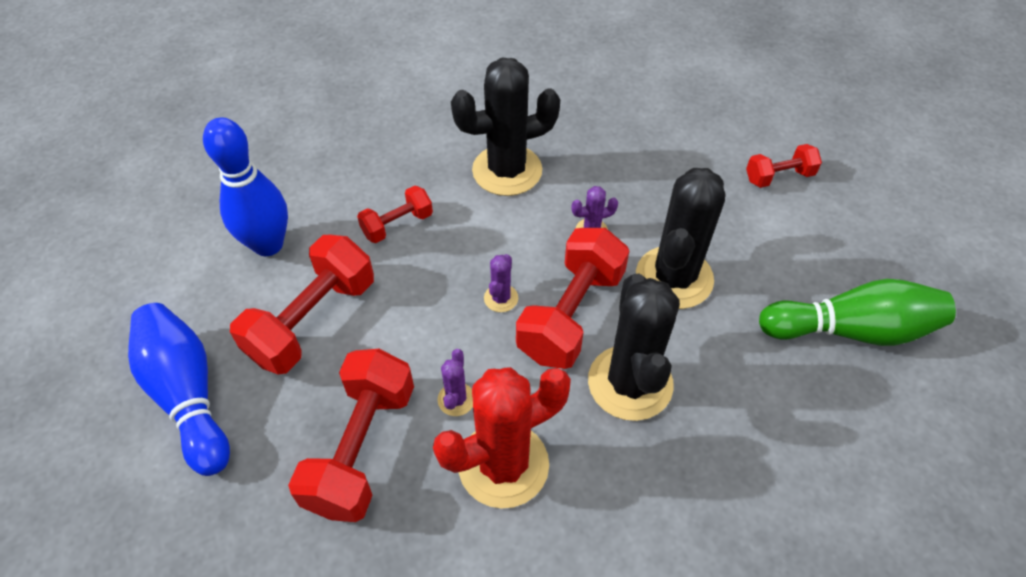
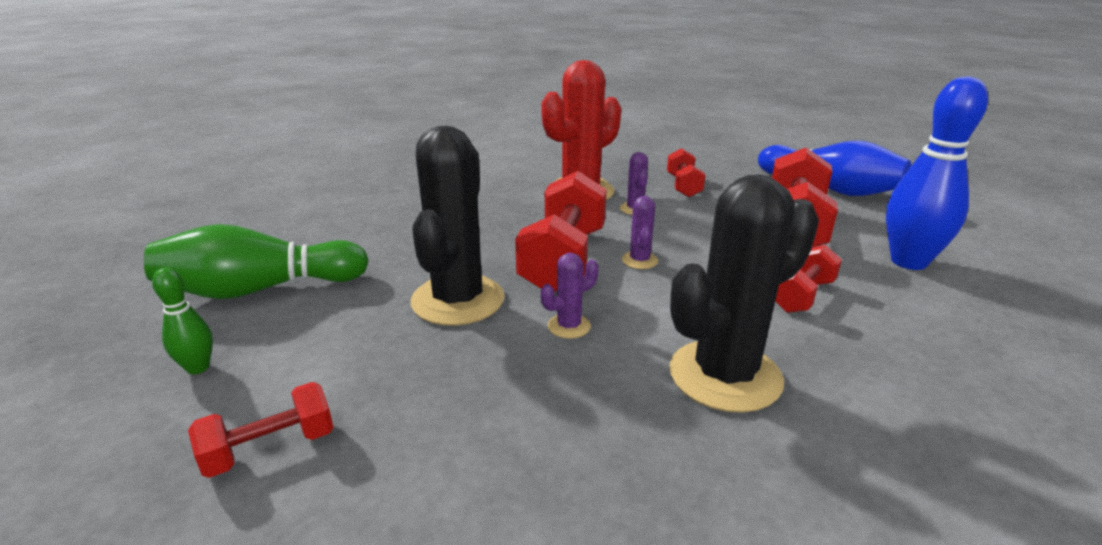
camera: 165 degrees right, 25 degrees down
(361, 448) = (683, 186): red dumbbell -> red dumbbell, size x0.54
(630, 383) = (495, 232): black cactus -> none
(854, 245) = (198, 367): none -> green bowling pin

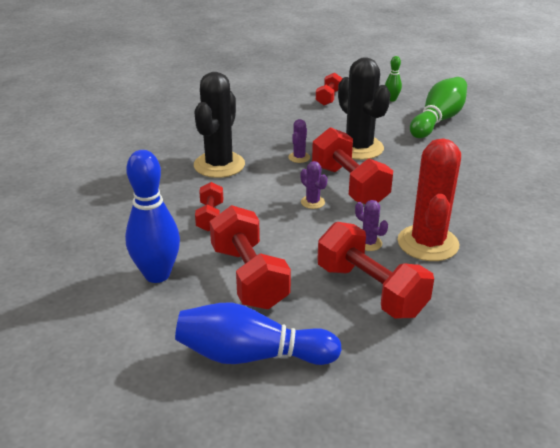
camera: 140 degrees right, 5 degrees up
(683, 186) = (370, 290): red dumbbell -> red dumbbell, size x1.84

